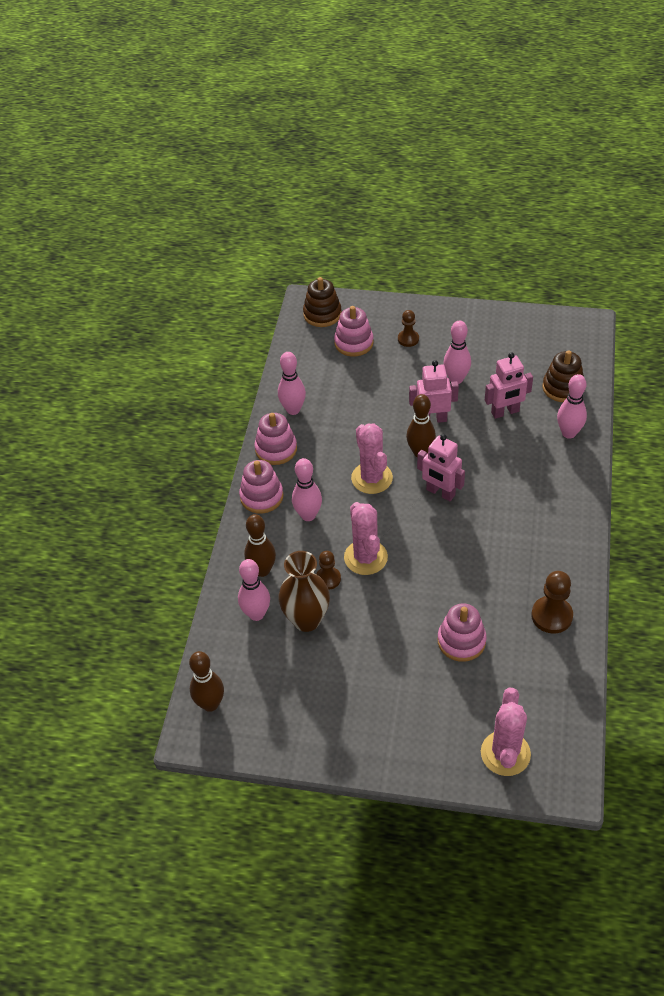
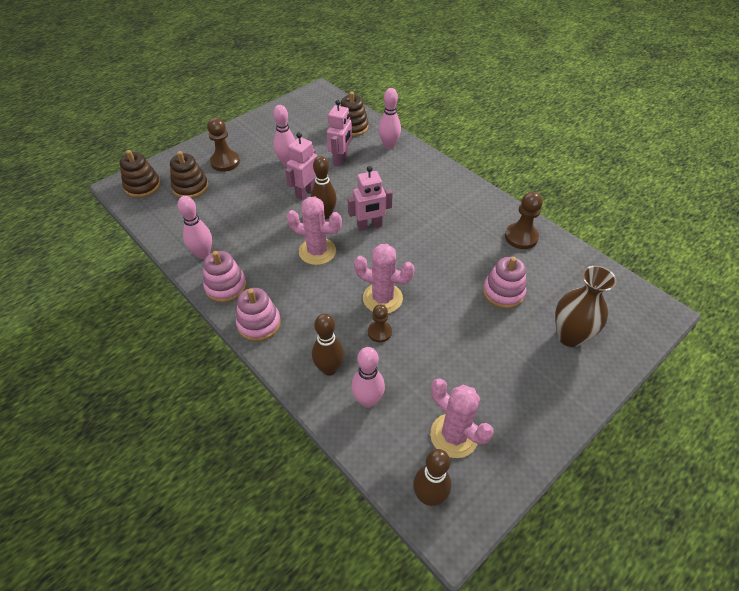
camera: 55 degrees left, 0 degrees up
(306, 620) = (404, 370): brown vase -> brown vase (569, 336)
(308, 515) = (309, 307): pink bowling pin -> none
(354, 343) = (190, 187): pink stacking toy -> brown stacking toy
(408, 339) = (225, 162): brown pawn -> brown pawn, size x1.56
(505, 753) = (615, 328): pink cactus -> pink cactus (454, 435)

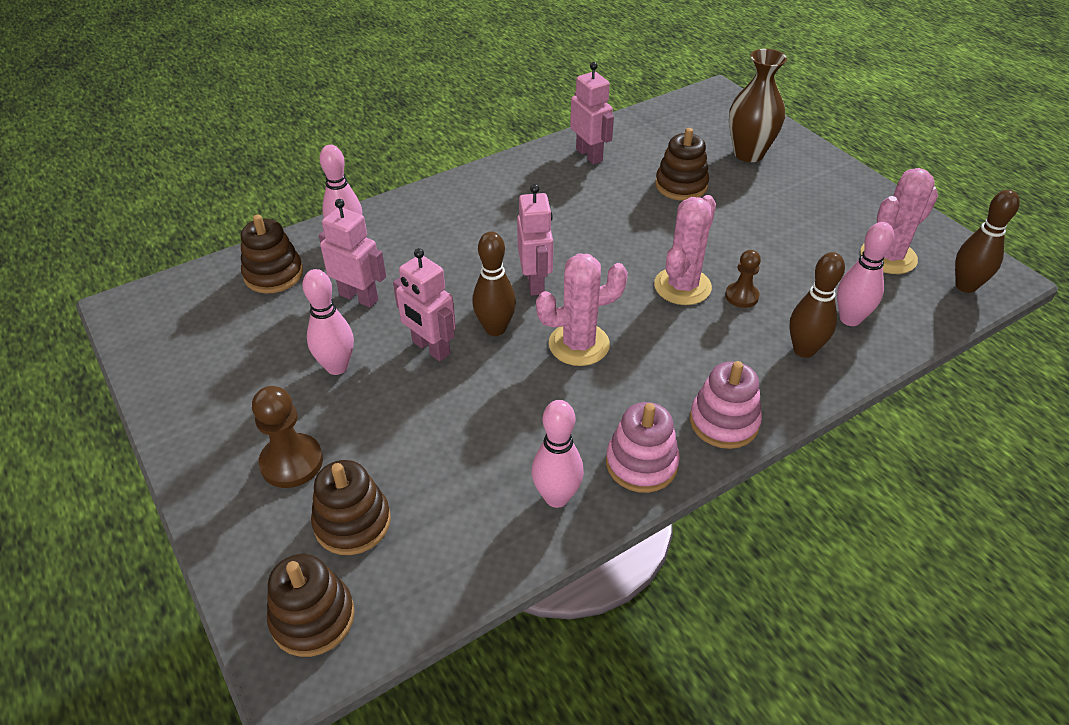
camera: 80 degrees left, 5 degrees down
(317, 251) = (579, 344): pink cactus -> pink cactus turned 45 degrees clockwise
(503, 292) = (681, 185): pink stacking toy -> brown stacking toy
(521, 237) = (589, 155): brown pawn -> pink robot

